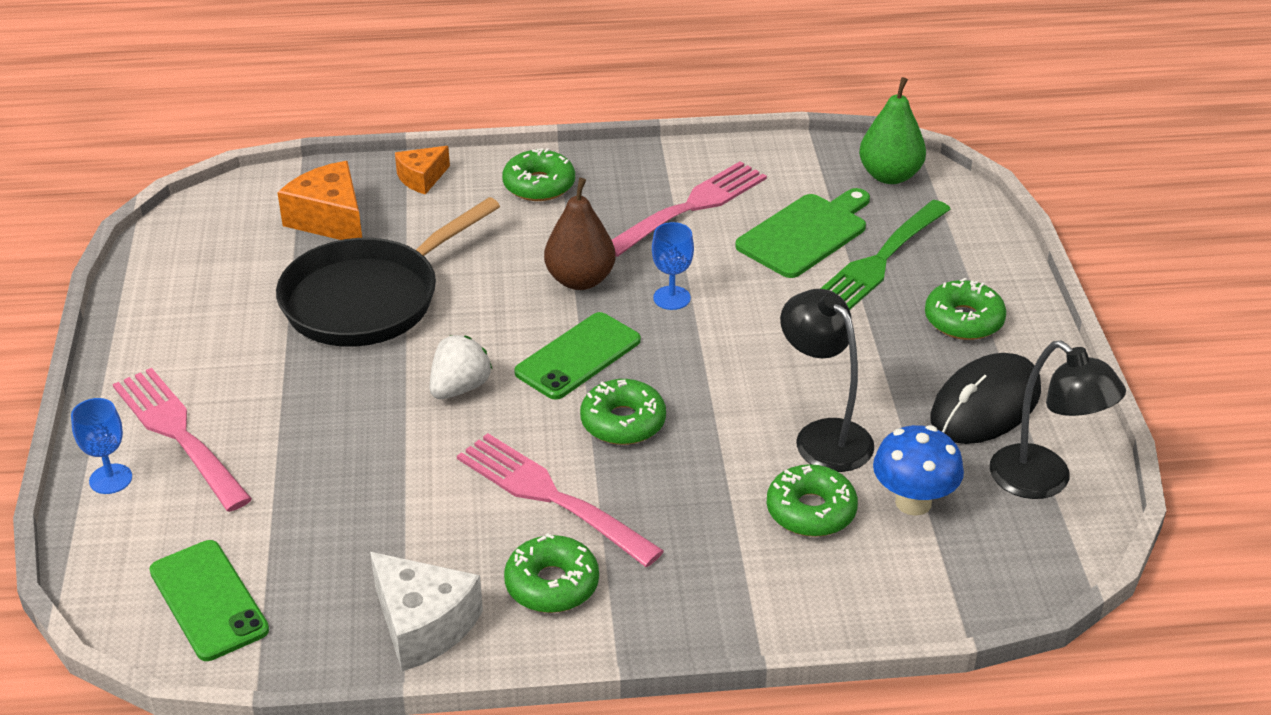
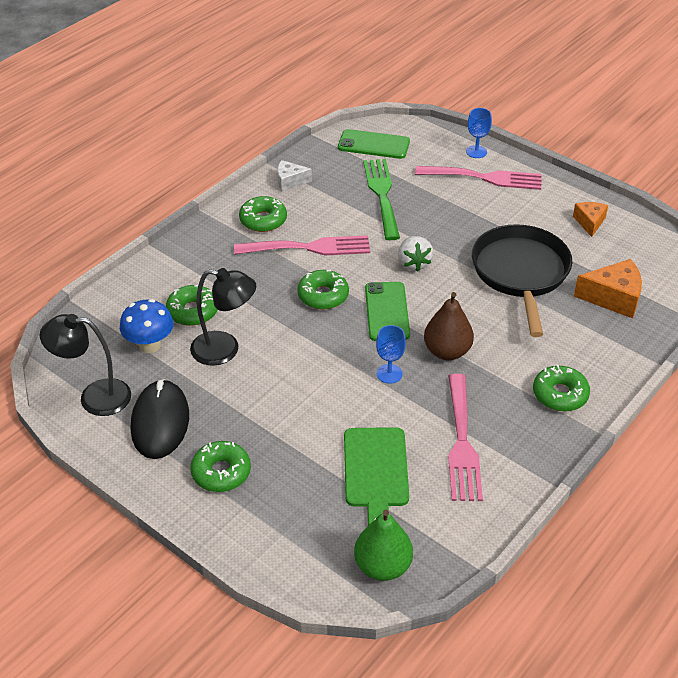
camera: 135 degrees right, 5 degrees up
(422, 178) = (620, 353): orange cheese -> orange cheese (589, 222)
(423, 625) = (290, 181): white cheese -> white cheese, size x0.62
(879, 261) = (311, 482): green fork -> green fork (382, 195)

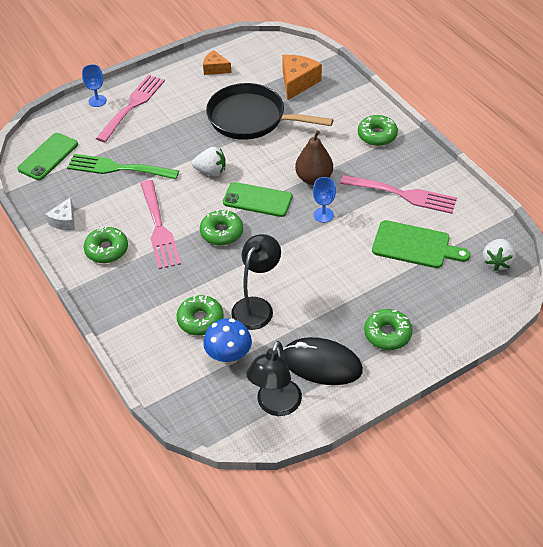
camera: 70 degrees left, 5 degrees up
(309, 247) = (159, 228): pink fork -> pink fork turned 150 degrees clockwise
(382, 566) = (497, 262): green pear -> white strawberry

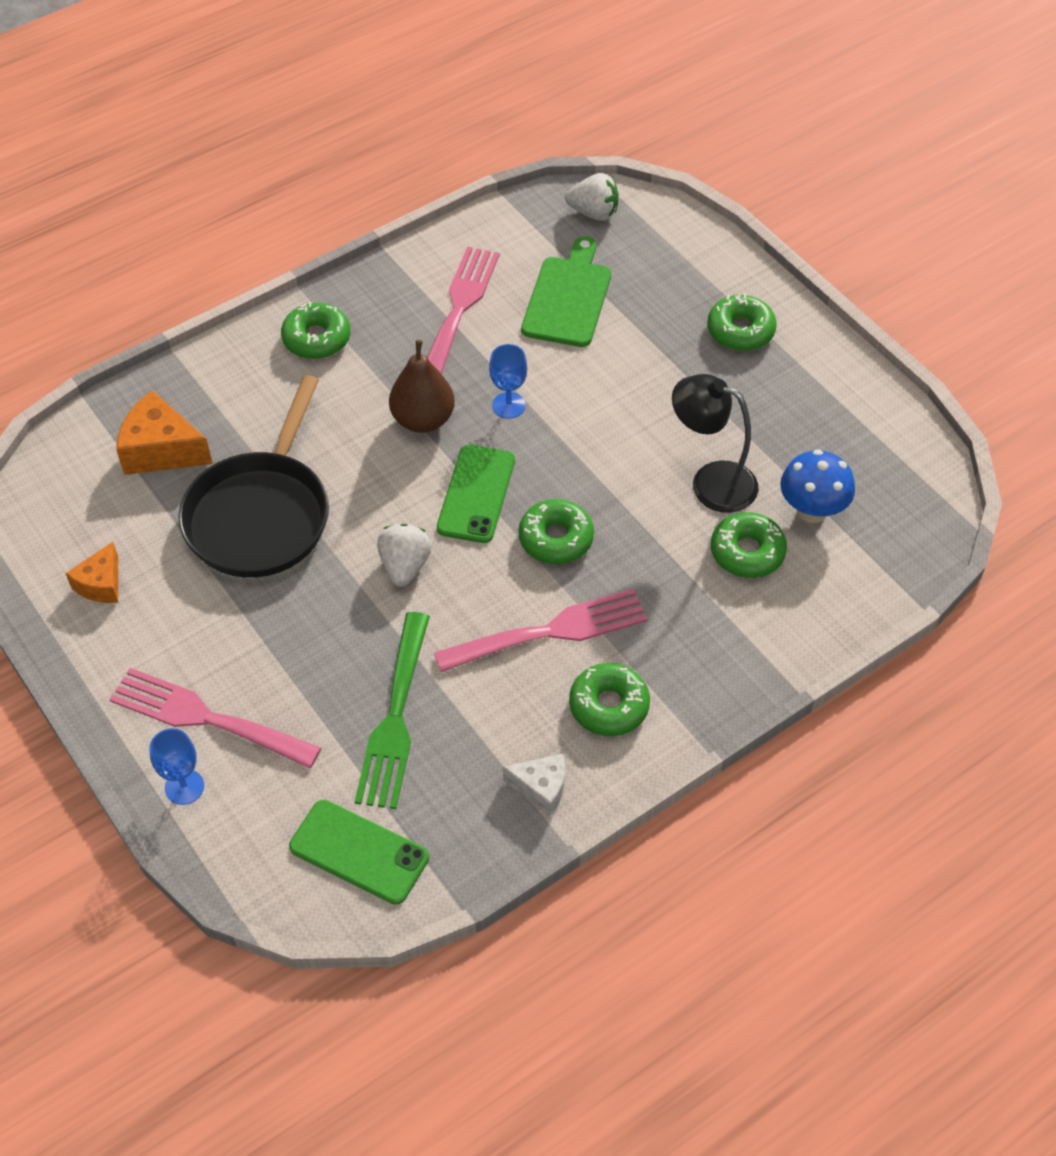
camera: 95 degrees left, 5 degrees up
(275, 405) = (887, 450): black lamp -> none
(321, 364) = (805, 401): black mouse -> none

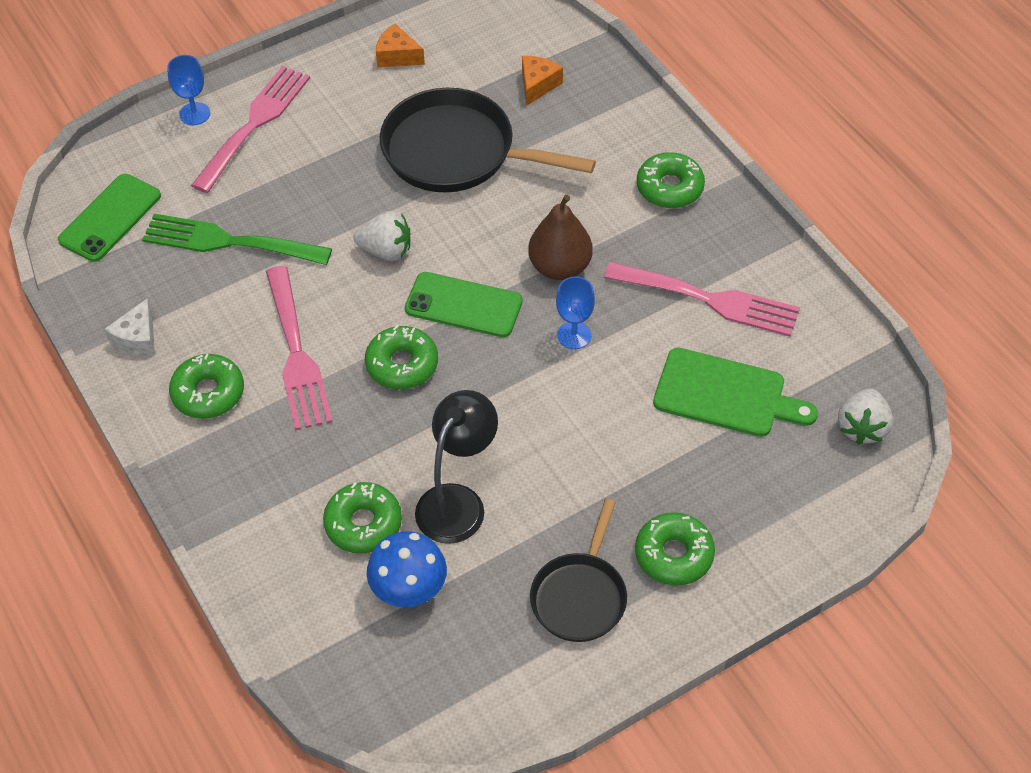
camera: 95 degrees right, 0 degrees up
(161, 450) = (537, 85): orange cheese -> orange cheese, size x0.62
(793, 390) = (580, 596): none -> black pan

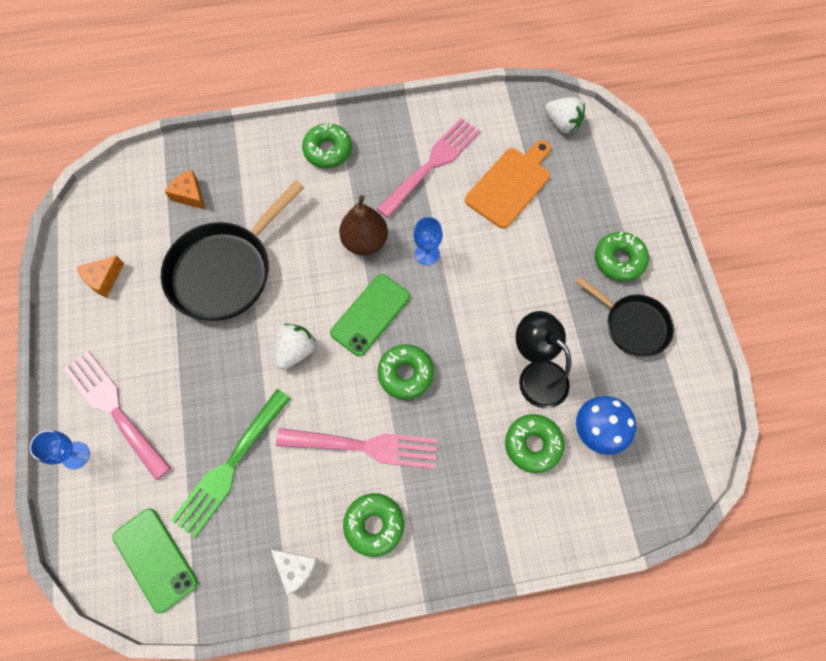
camera: 70 degrees left, 15 degrees up
(726, 395) = (510, 185): green cutting board -> orange cutting board

